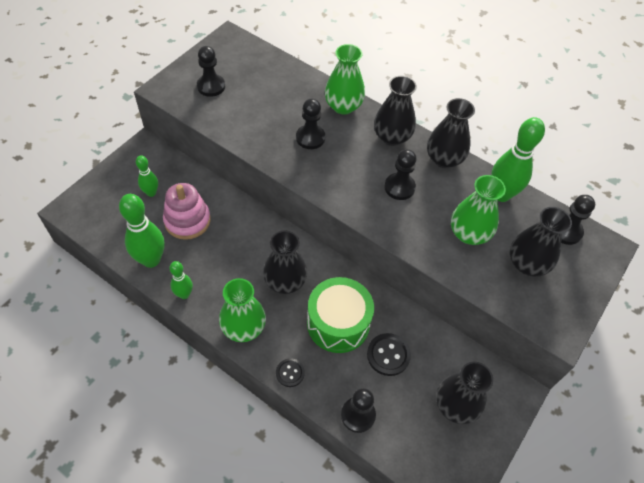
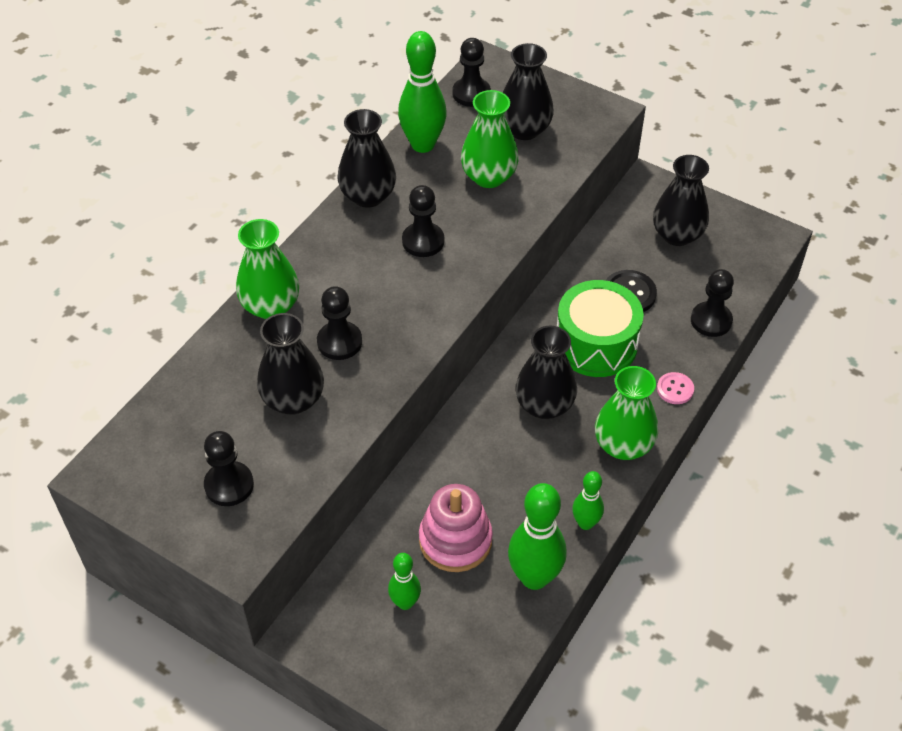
camera: 90 degrees left, 5 degrees down
(290, 373) = (675, 389): black button -> pink button
(392, 137) = (331, 249): black vase -> black vase (293, 399)

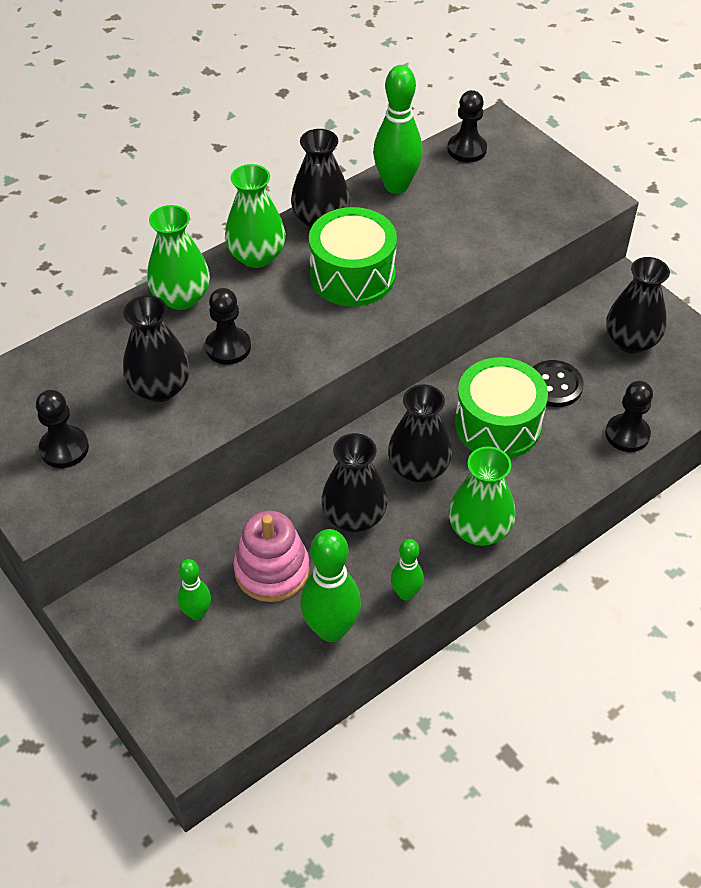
camera: 20 degrees right, 0 degrees up
(423, 241) = (352, 275): black pawn -> green drum
(489, 177) = (446, 231): green vase -> green vase (256, 256)
(524, 129) = (503, 195): black vase -> black vase (354, 517)
(675, 389) = (558, 491): pink button -> none

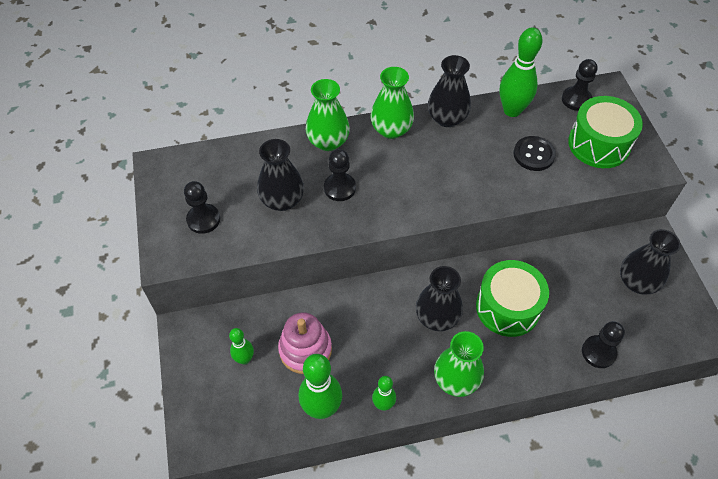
camera: 25 degrees right, 5 degrees up
(352, 275) = (448, 166): green drum -> green drum (599, 144)
(354, 517) = (377, 334): black vase -> none
(554, 385) = (563, 294): black button -> black button (533, 154)

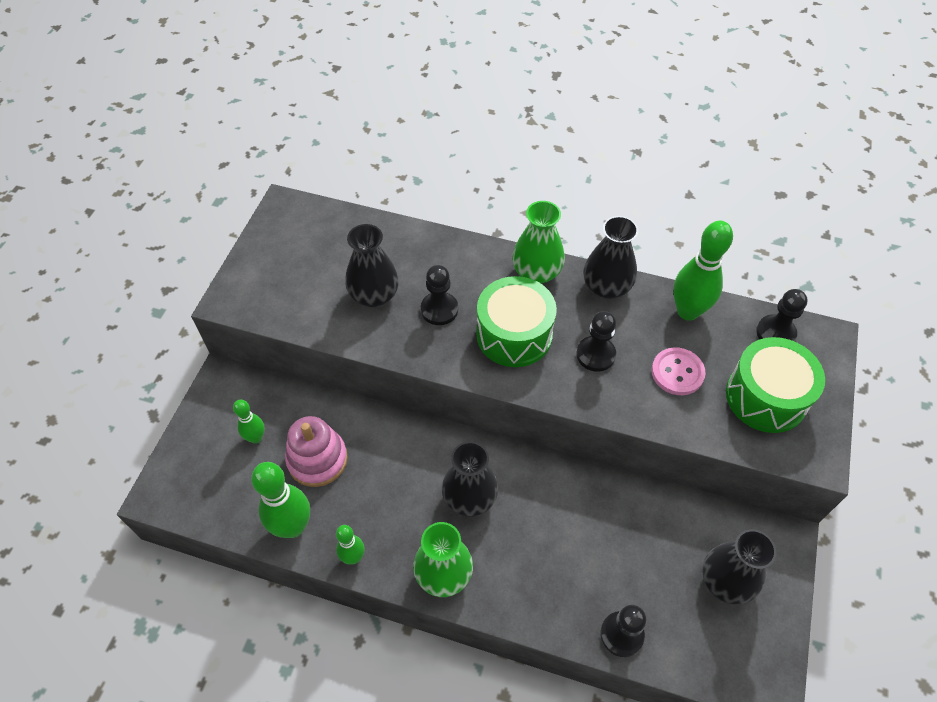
camera: 30 degrees right, 0 degrees up
(203, 219) = (288, 279): black pawn -> black pawn (595, 355)
(328, 141) = (462, 256): green vase -> none
(508, 307) = (553, 528): green drum -> green drum (514, 334)
(533, 154) = (677, 372): black button -> pink button

